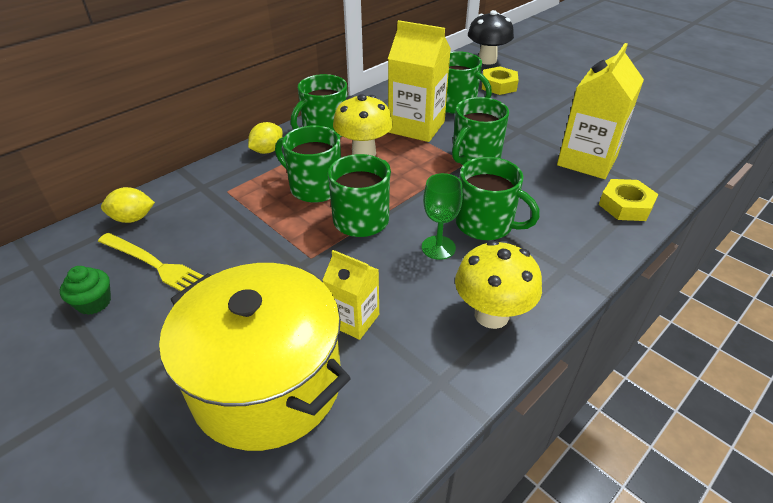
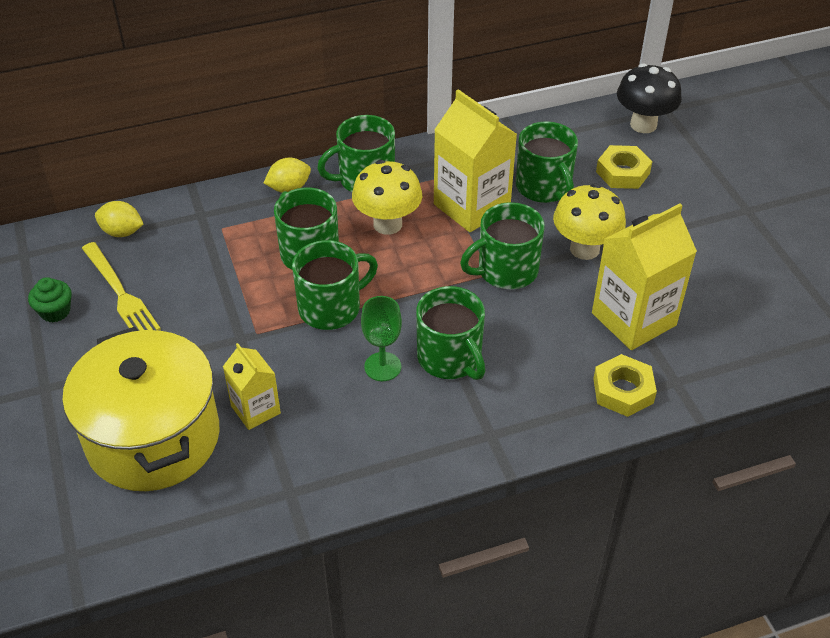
camera: 25 degrees right, 5 degrees up
(491, 315) = (380, 453): yellow mushroom -> yellow mushroom (584, 249)

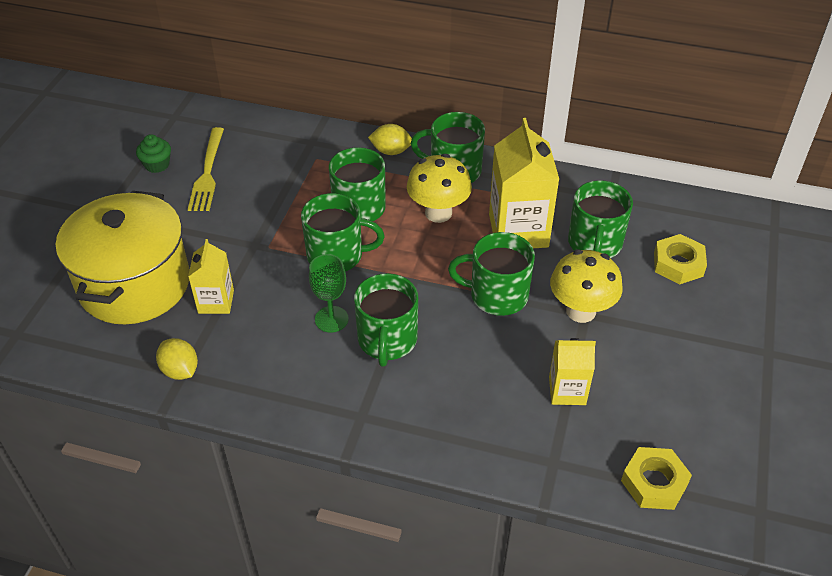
camera: 35 degrees right, 0 degrees up
(122, 232) = (248, 130): yellow lemon -> yellow lemon (180, 370)
(623, 391) = (500, 444): yellow nut -> yellow nut (654, 483)
(633, 319) = (567, 391): yellow carton -> yellow carton, size x0.57
(643, 124) = (738, 232): black mushroom -> none

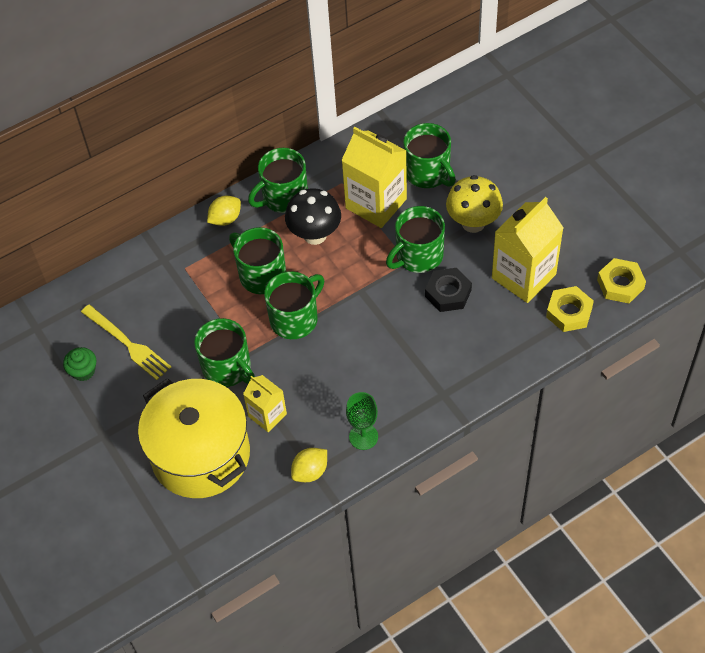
camera: 45 degrees left, 10 degrees up
(180, 370) = (310, 472): yellow lemon -> yellow lemon turned 45 degrees counterclockwise
(331, 319) = (349, 359): green goblet -> green goblet (363, 436)
(387, 340) = (397, 340): green mug -> green mug (227, 368)
(438, 213) = (315, 235): yellow mushroom -> black mushroom
(480, 344) = (448, 293): none -> black nut
(567, 391) = (523, 276): yellow carton -> yellow carton, size x1.77
(678, 264) = (486, 145): yellow nut -> yellow nut (569, 312)

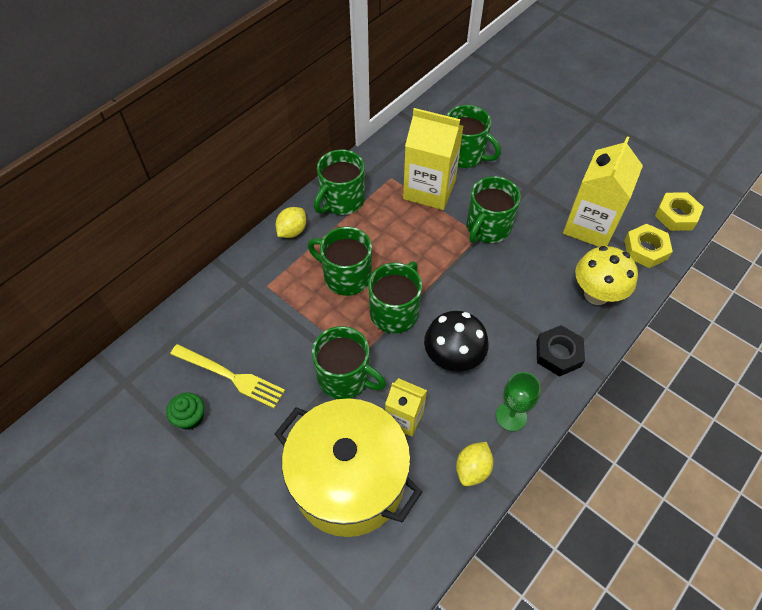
camera: 20 degrees left, 0 degrees up
(315, 235) = (384, 228): black mushroom -> black mushroom (452, 359)
(448, 293) = (530, 255): black nut -> black nut (558, 354)
(473, 223) = (523, 189): yellow mushroom -> yellow mushroom (596, 294)

